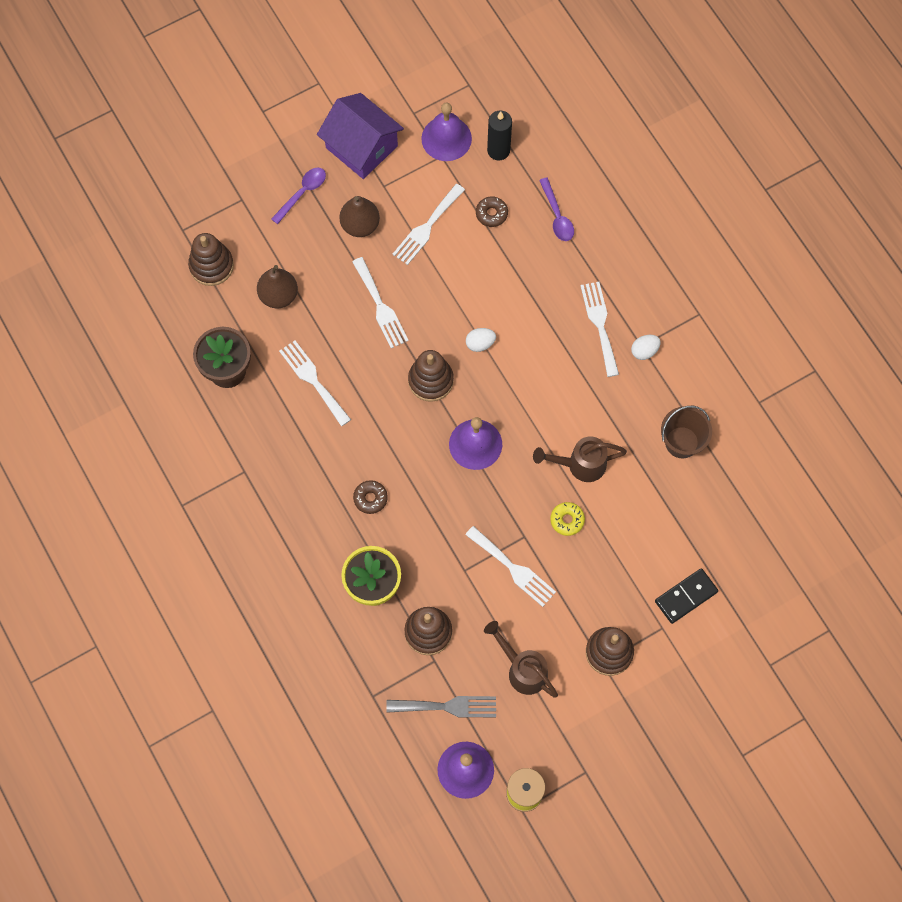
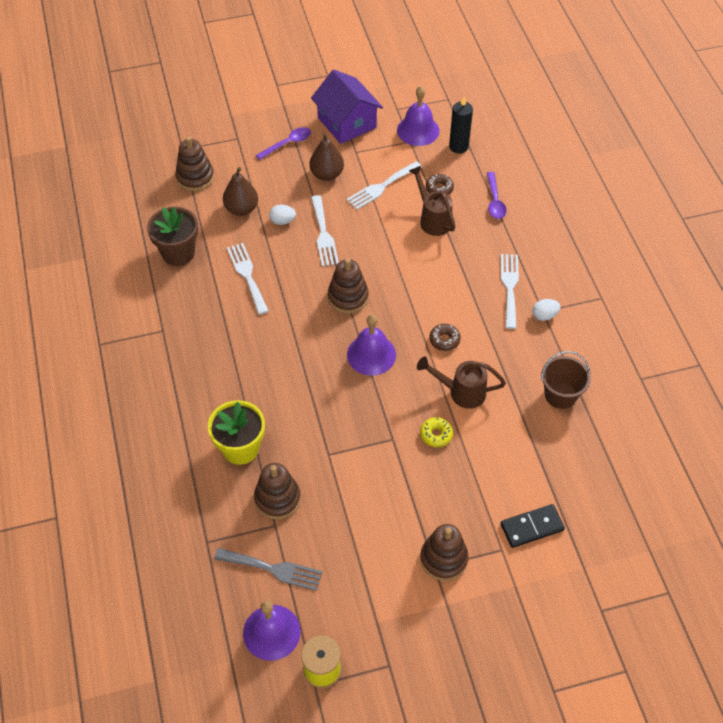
camera: 15 degrees right, 15 degrees down
(370, 498) = (263, 376): brown donut -> brown donut (444, 340)
(480, 343) = (400, 279): white egg -> white egg (282, 221)
(513, 568) = (374, 463): white fork -> none
(522, 669) = (355, 553): brown watering can -> brown watering can (432, 219)

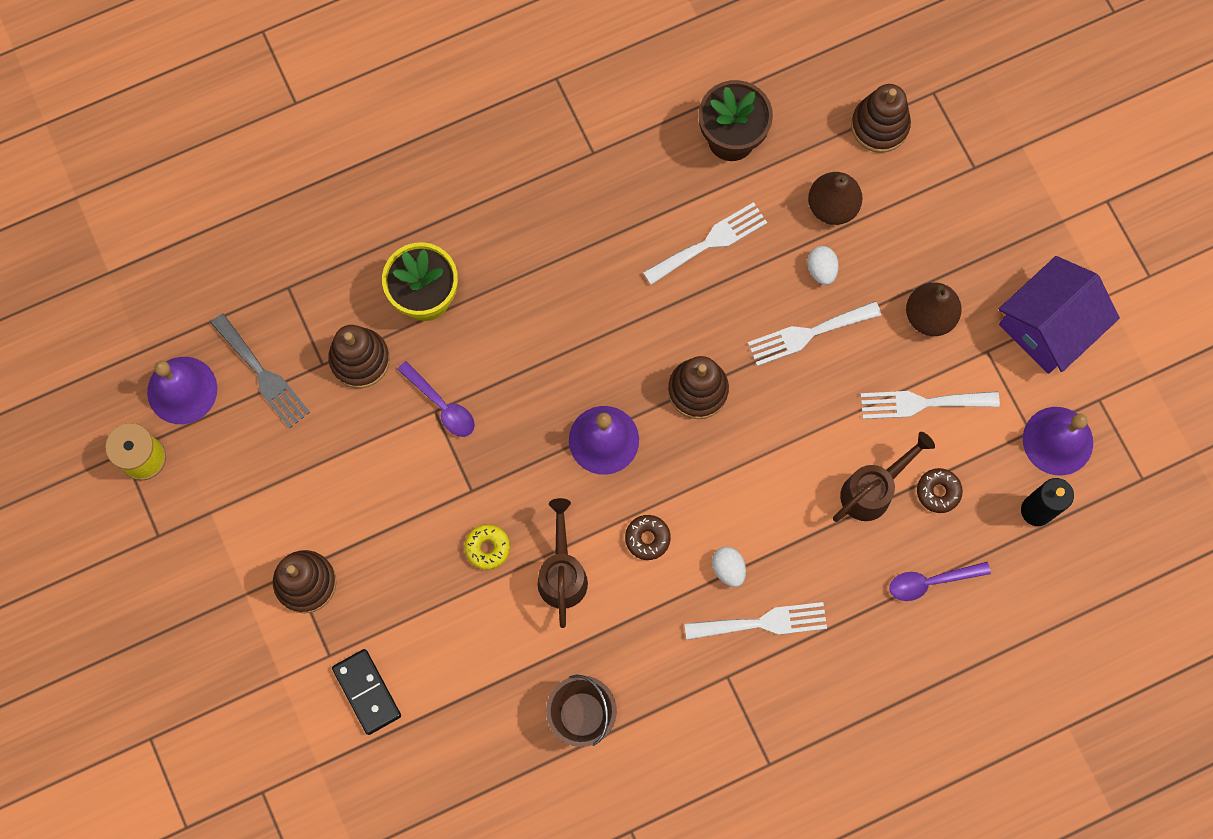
camera: 80 degrees right, 20 degrees up
(273, 569) = (263, 375): grey fork -> grey fork turned 45 degrees counterclockwise
(288, 143) = (980, 245): purple spoon -> purple spoon (441, 405)
(382, 187) = (922, 403): white fork -> white fork turned 45 degrees counterclockwise
(544, 315) = (719, 679): white egg -> white egg (728, 569)

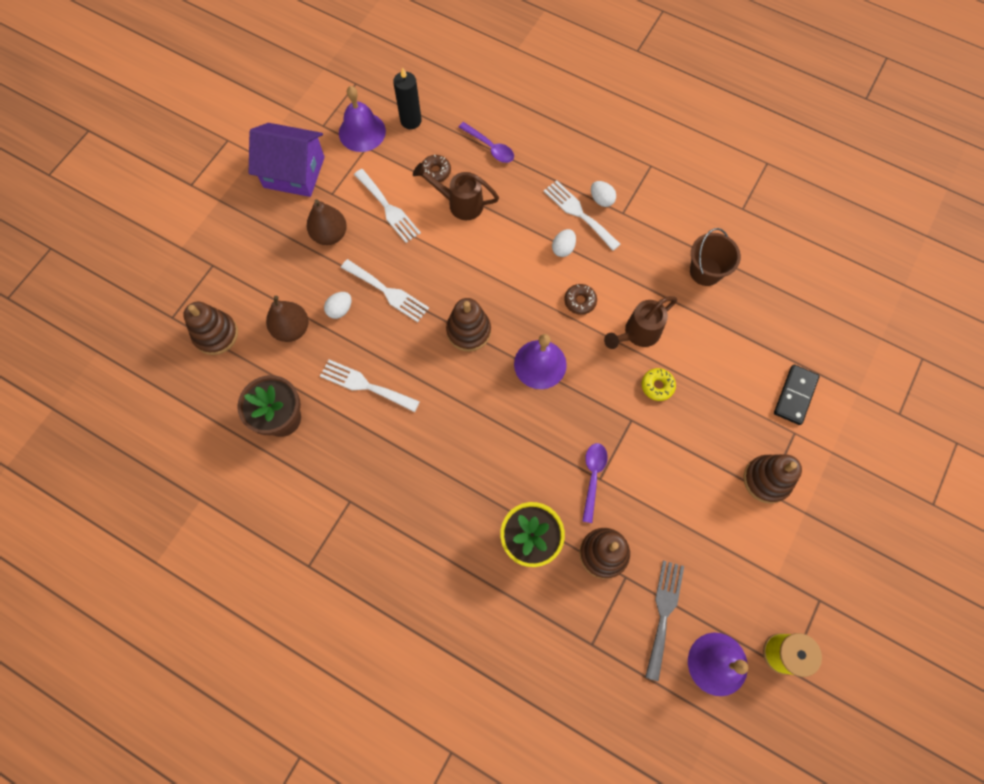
camera: 125 degrees left, 5 degrees down
(762, 664) = (601, 200): none -> white egg

